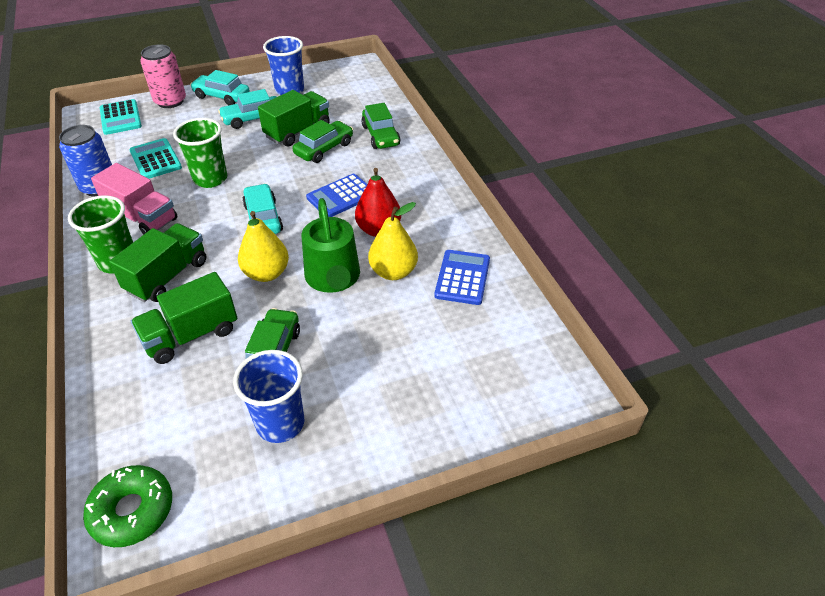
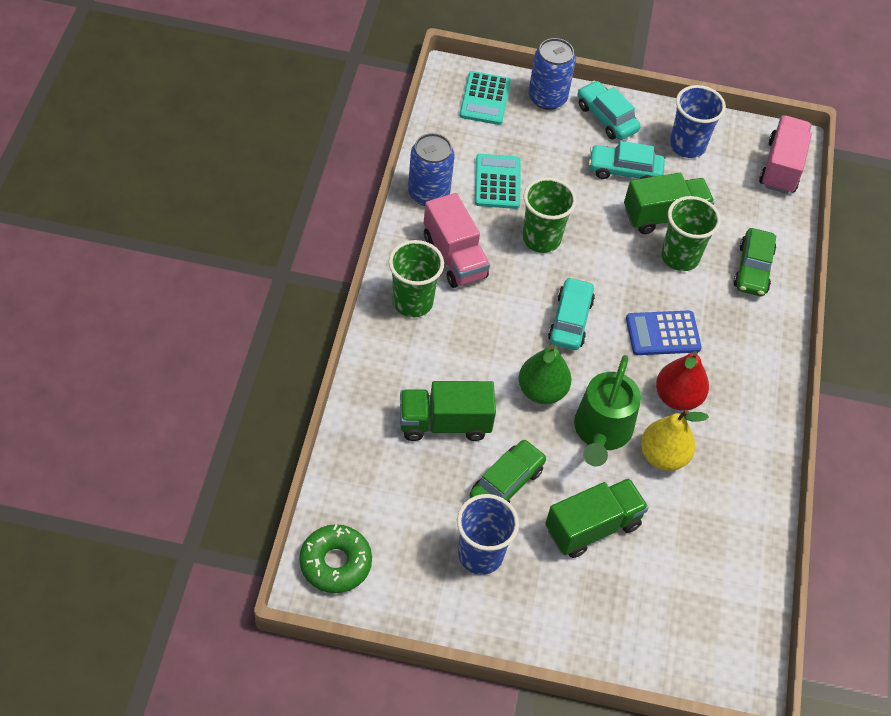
camera: 25 degrees right, 10 degrees up
(167, 276) = (450, 344): green truck -> green truck (592, 527)
(170, 101) = (547, 98): pink can -> blue can
(266, 273) = (541, 391): yellow pear -> green pear
(324, 149) = (680, 257): green car -> green cup
(361, 79) = (781, 167): none -> pink truck
(462, 277) = (727, 500): blue calculator -> none

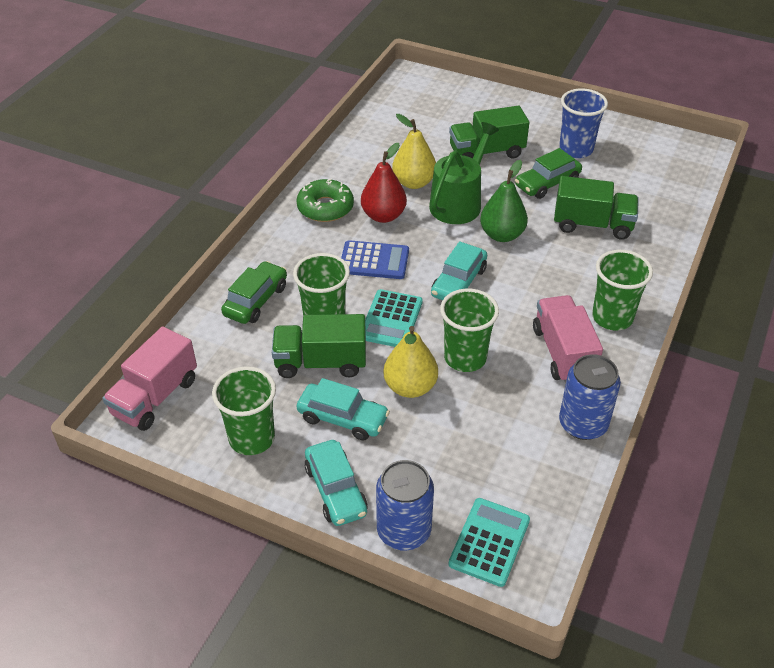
camera: 160 degrees left, 10 degrees down
(335, 563) = (686, 158): green donut -> green donut (325, 207)
(497, 182) = (498, 426): turquoise calculator -> turquoise calculator (391, 319)
(580, 205) = (410, 387): none -> yellow pear
(687, 145) = (252, 438): blue cup -> green cup

